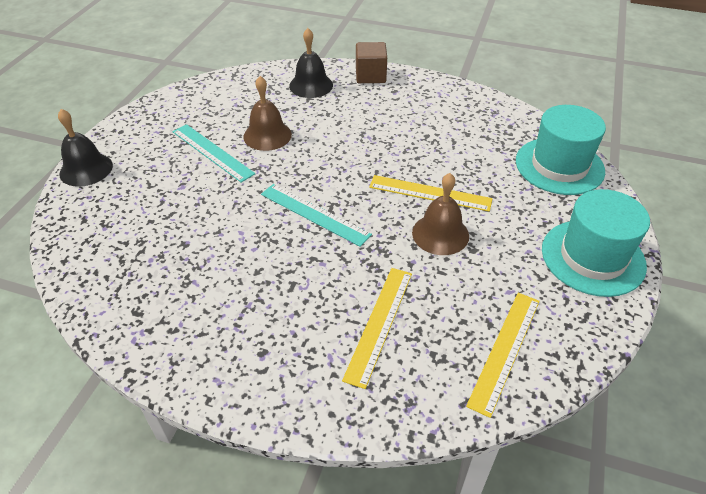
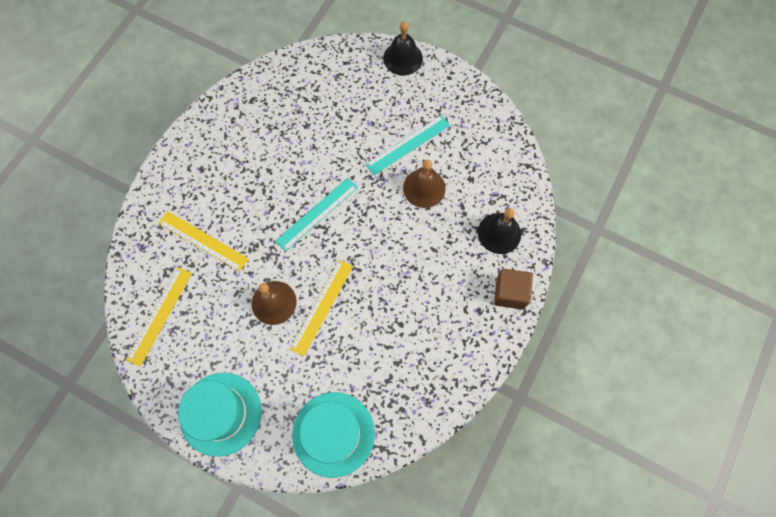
camera: 100 degrees right, 25 degrees up
(505, 350) = (159, 315): yellow ruler -> yellow ruler turned 75 degrees clockwise

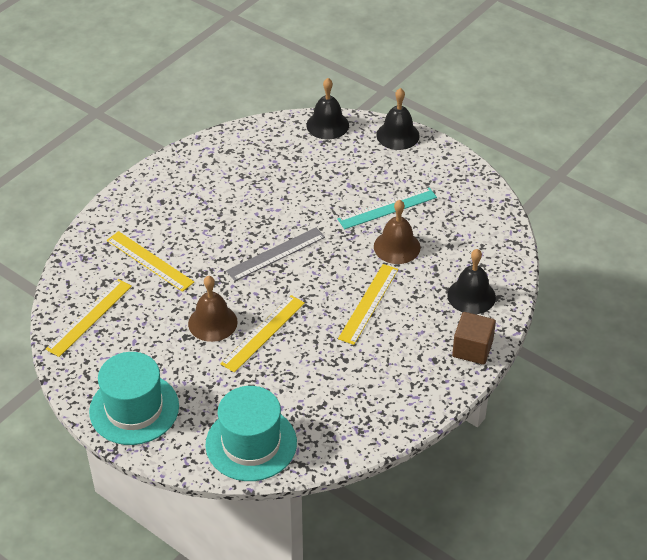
camera: 10 degrees right, 25 degrees down
(317, 214) = (276, 254): turquoise ruler -> grey ruler
(337, 55) = (327, 125): none -> black bell
(410, 257) = (368, 303): none -> yellow ruler

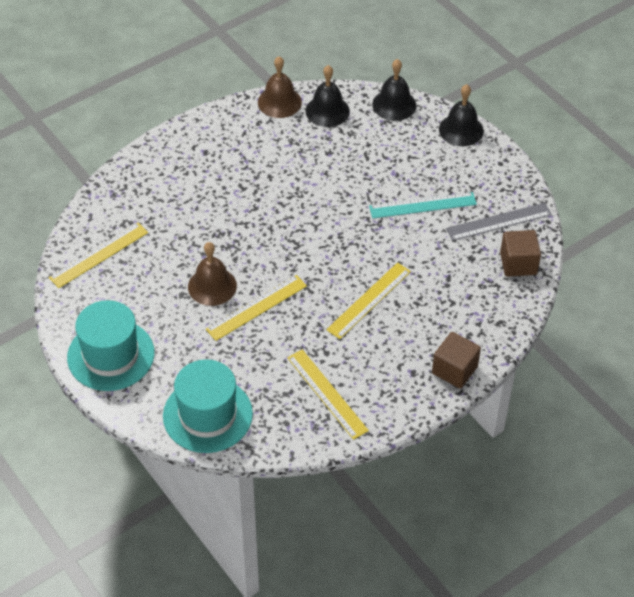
camera: 15 degrees right, 5 degrees up
(149, 261) = (173, 211): yellow ruler -> yellow ruler (327, 393)
(276, 254) = (296, 229): grey ruler -> grey ruler (499, 222)
(397, 247) = (417, 248): brown bell -> brown bell (279, 102)
(471, 296) = (474, 315): black bell -> black bell (327, 111)
(494, 242) = (518, 263): none -> brown cube

